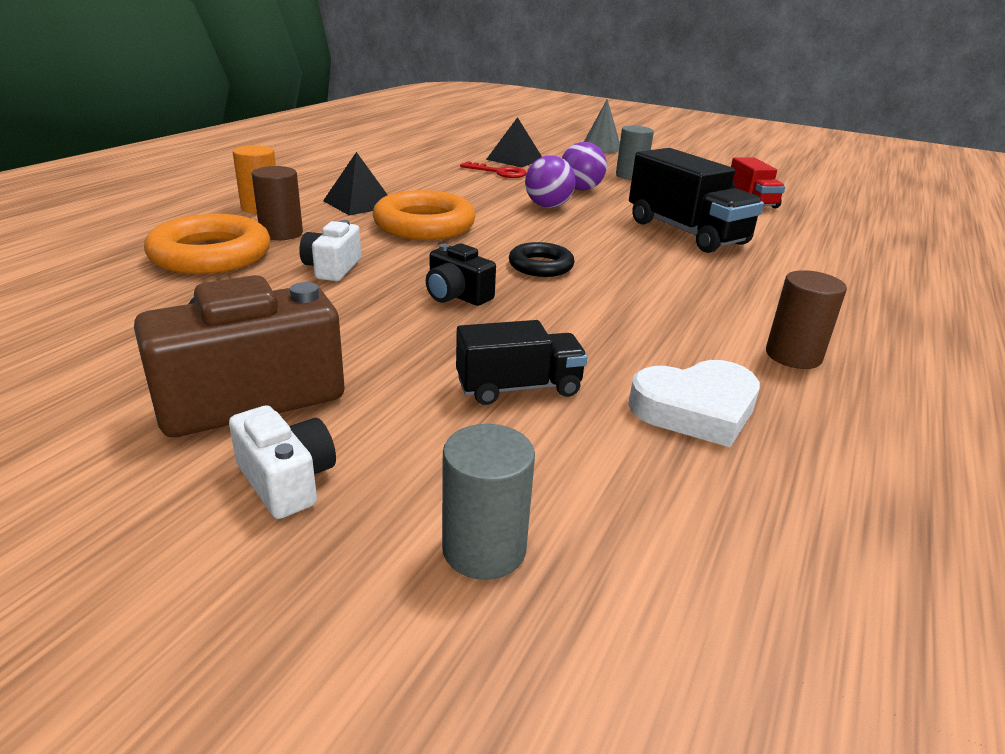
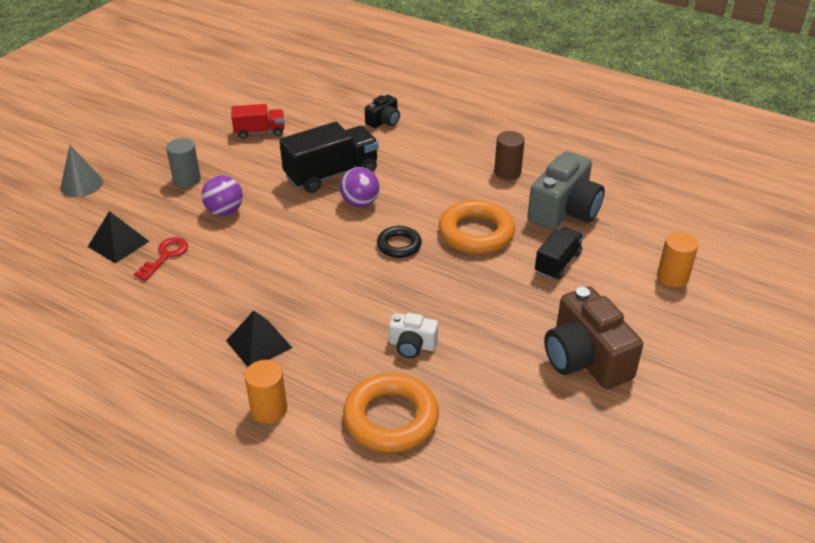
camera: 85 degrees left, 10 degrees up
(281, 233) = (339, 384): brown cylinder -> none
(287, 481) = (650, 334): white camera -> none
(424, 225) = (317, 301): orange ring -> orange ring (476, 233)
(457, 295) = (451, 284): black camera -> black camera (384, 121)
(484, 549) = (672, 277): grey cylinder -> orange cylinder
(518, 388) = (557, 263): black truck -> black truck turned 45 degrees clockwise
(548, 206) = (270, 233): purple ball -> purple ball (360, 203)
(696, 409) = (564, 211): white heart -> grey camera

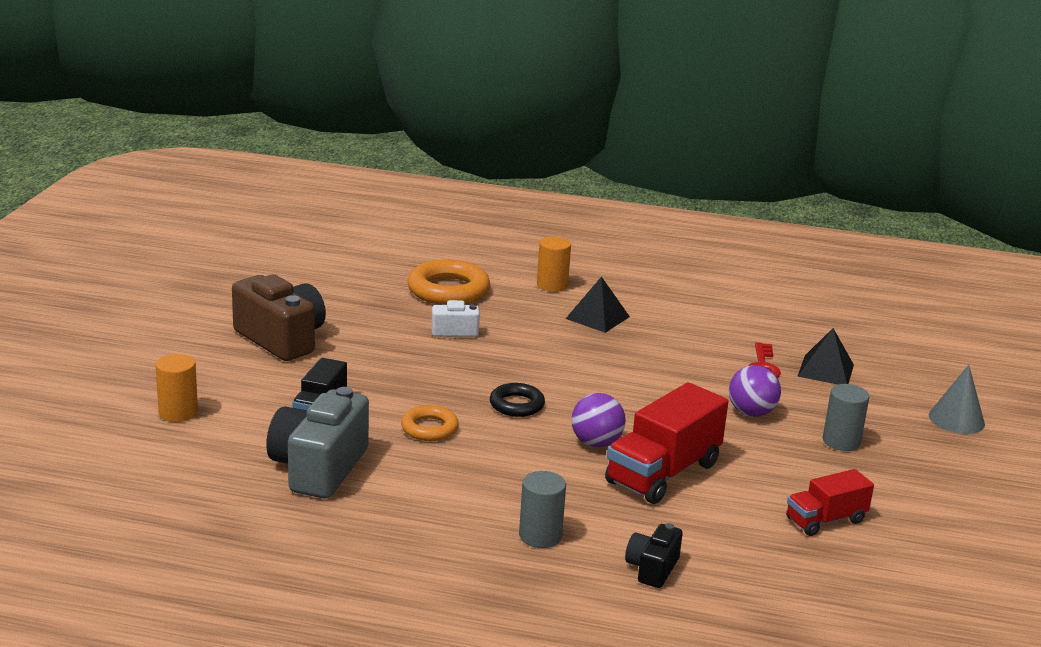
camera: 160 degrees right, 15 degrees down
(331, 174) = (663, 473): black truck -> red truck
(436, 146) = (540, 536): none -> grey cylinder
(476, 233) = (429, 428): orange ring -> orange ring, size x0.58
(507, 172) = (413, 511): brown cylinder -> none

